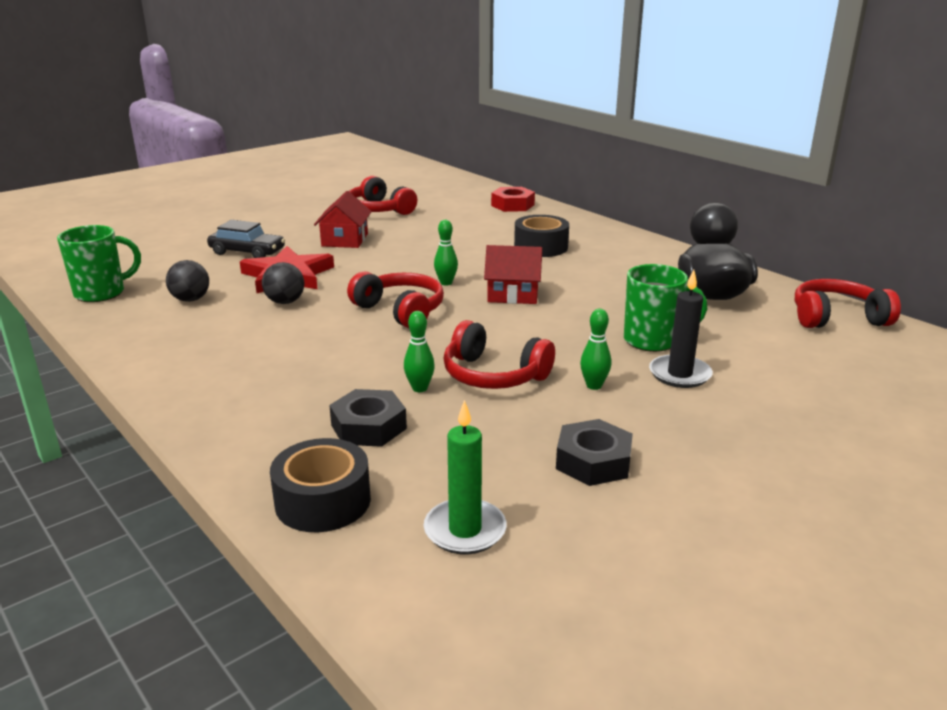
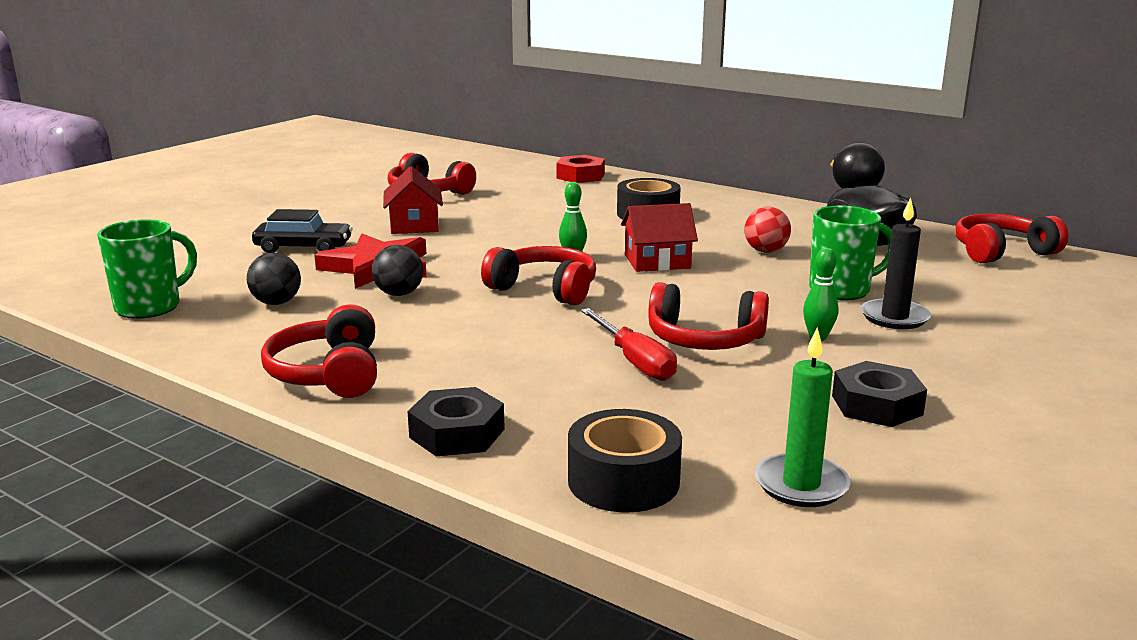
camera: 15 degrees left, 5 degrees down
(179, 368) = (328, 374): none -> red headphones
(368, 427) = (610, 404): black nut -> black nut (457, 433)
(419, 388) = (634, 361): green bowling pin -> red screwdriver
(615, 294) = (765, 251): none -> red ball

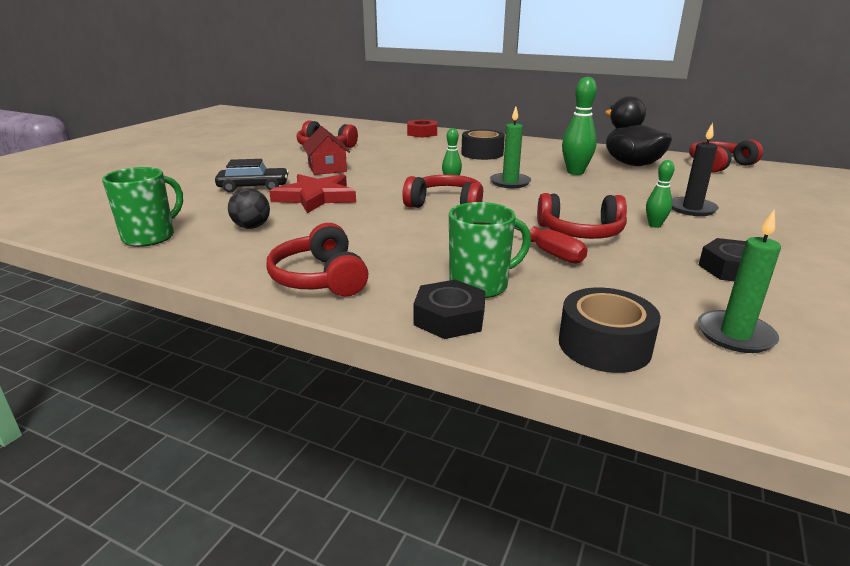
camera: 10 degrees left, 5 degrees up
(399, 294) = (342, 215): black ball -> none
(657, 261) = (510, 182): red house -> green candle
(765, 251) = (575, 172): red ball -> green bowling pin
(841, 290) = (643, 193): green mug -> green mug (480, 285)

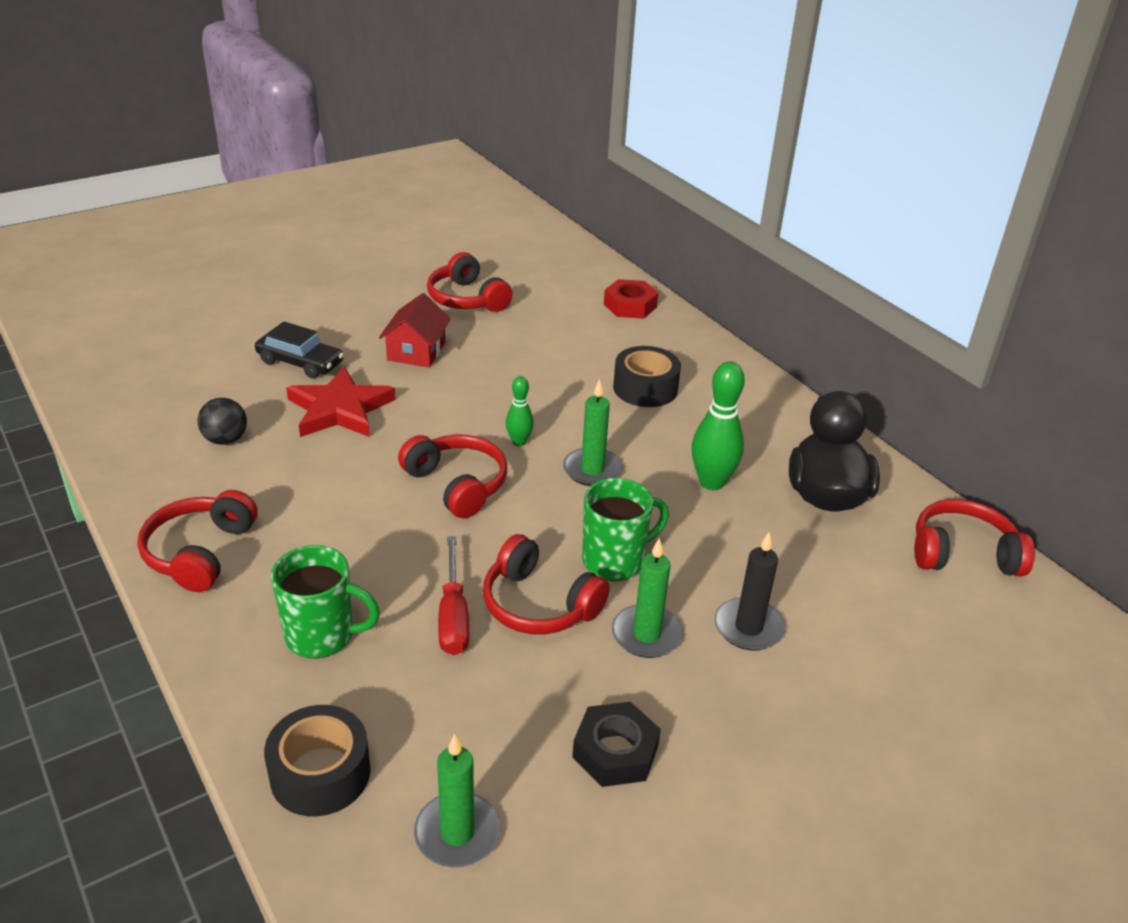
camera: 30 degrees right, 10 degrees up
(150, 237) = (129, 418): green mug -> green mug (615, 561)
(449, 318) = (240, 665): black nut -> none
(654, 225) = (646, 634): green bowling pin -> green candle

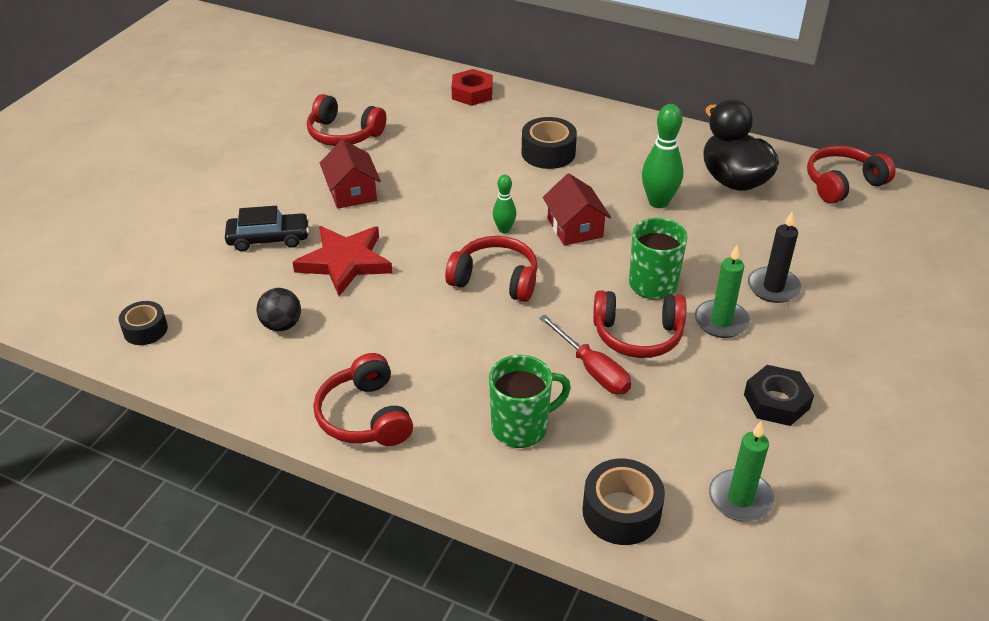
camera: 30 degrees left, 5 degrees up
(120, 395) = (145, 330): none -> black tape
(592, 470) = (575, 228): green candle -> red house

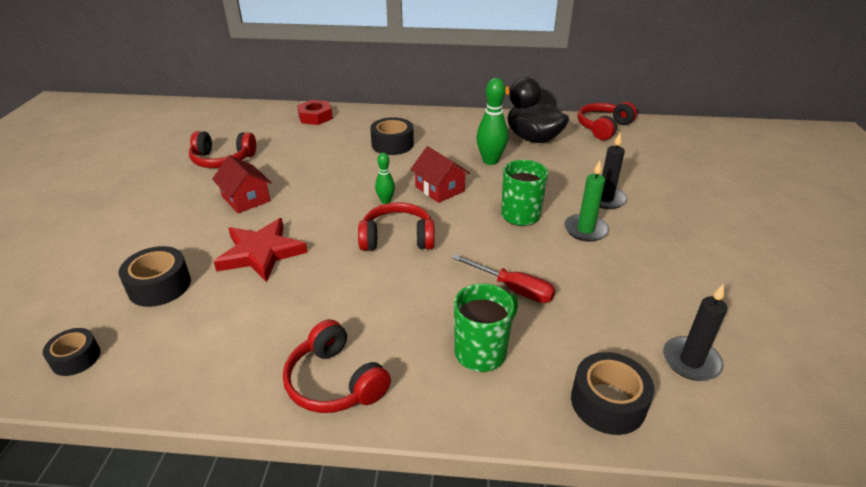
camera: 20 degrees left, 5 degrees down
(236, 275) = (159, 286): none -> black tape
(268, 238) = (182, 249): black car -> none
(281, 325) = (220, 319): black ball -> none
(637, 335) = (531, 254): red headphones -> none
(740, 498) = (691, 361): green candle -> black candle
(776, 401) = (663, 277): black nut -> none

